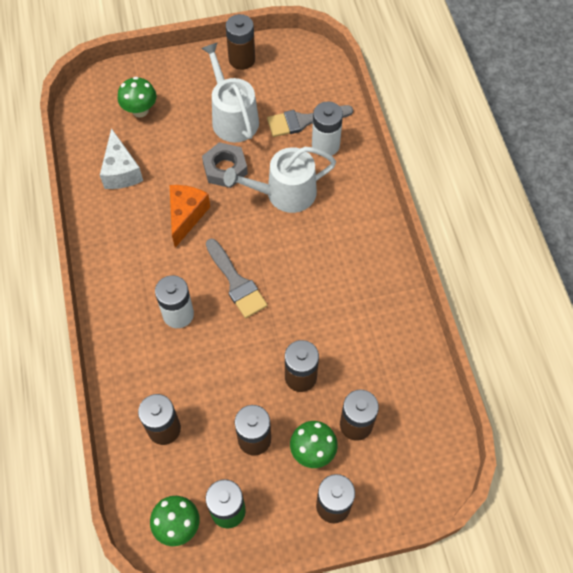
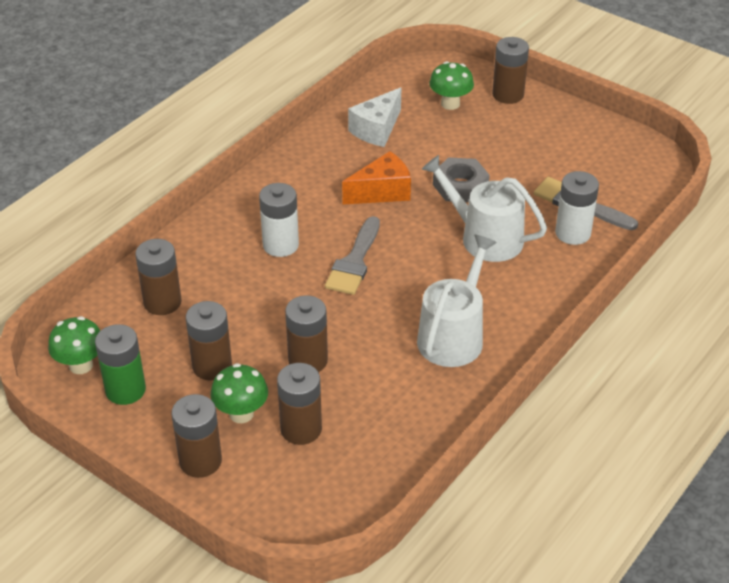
camera: 50 degrees right, 20 degrees down
(232, 117) = (519, 159): white watering can -> white watering can (453, 336)
(242, 59) = (587, 128): brown battery -> brown battery (508, 94)

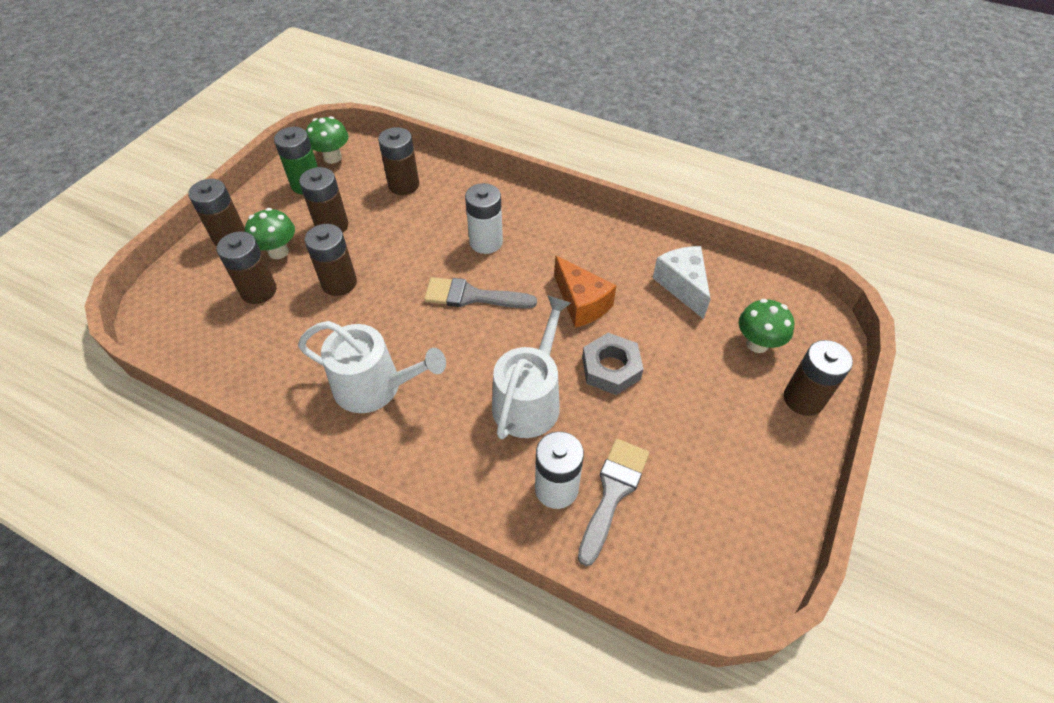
camera: 80 degrees right, 10 degrees up
(377, 129) = (682, 286): white cheese -> white cheese turned 45 degrees clockwise

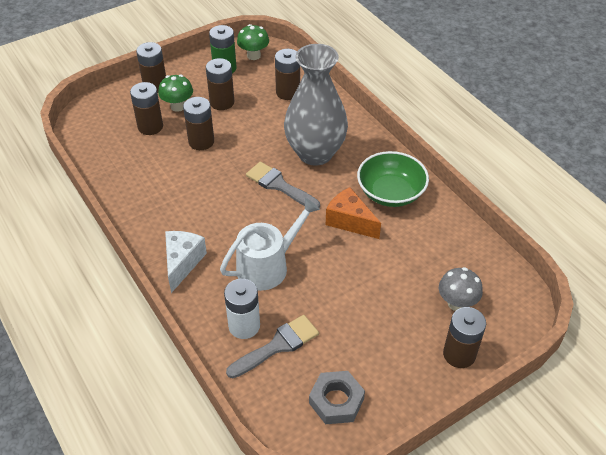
camera: 30 degrees right, 5 degrees down
(375, 386) = (179, 215): white watering can -> none
(486, 242) = (315, 153): white battery -> grey vase
(581, 303) = (350, 221): orange cheese -> orange cheese turned 135 degrees clockwise
(599, 252) = (390, 192): none -> green bowl
(611, 368) = (337, 272): grey nut -> grey nut (336, 401)
(682, 286) = (433, 241): white cheese -> white cheese (182, 263)
(757, 343) = (456, 303): green mushroom -> grey mushroom

